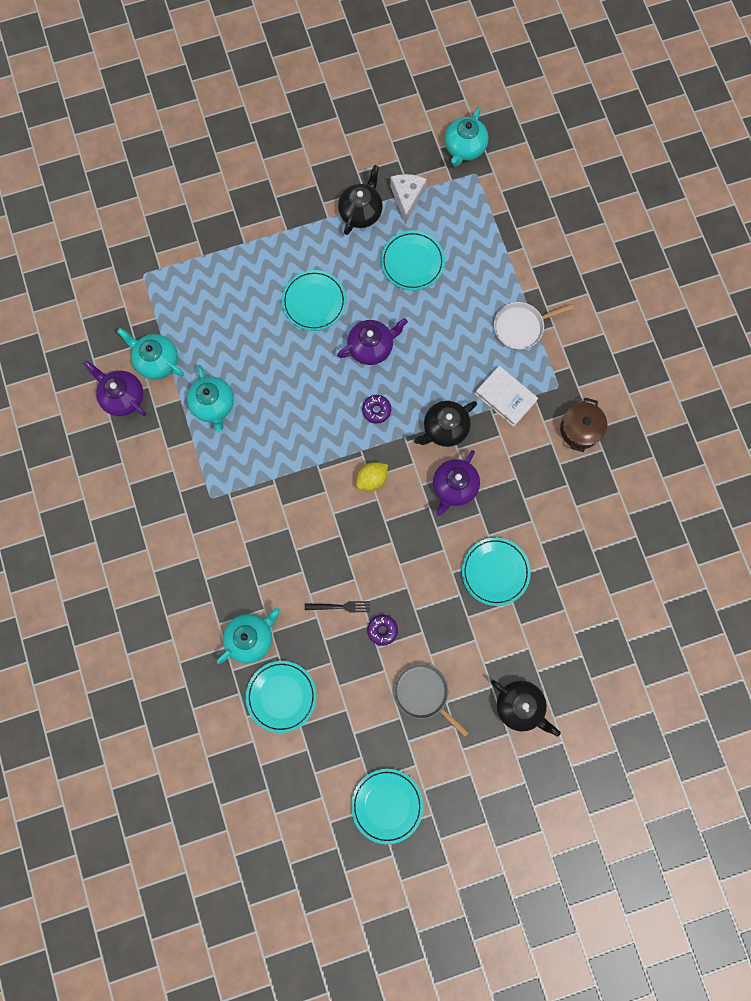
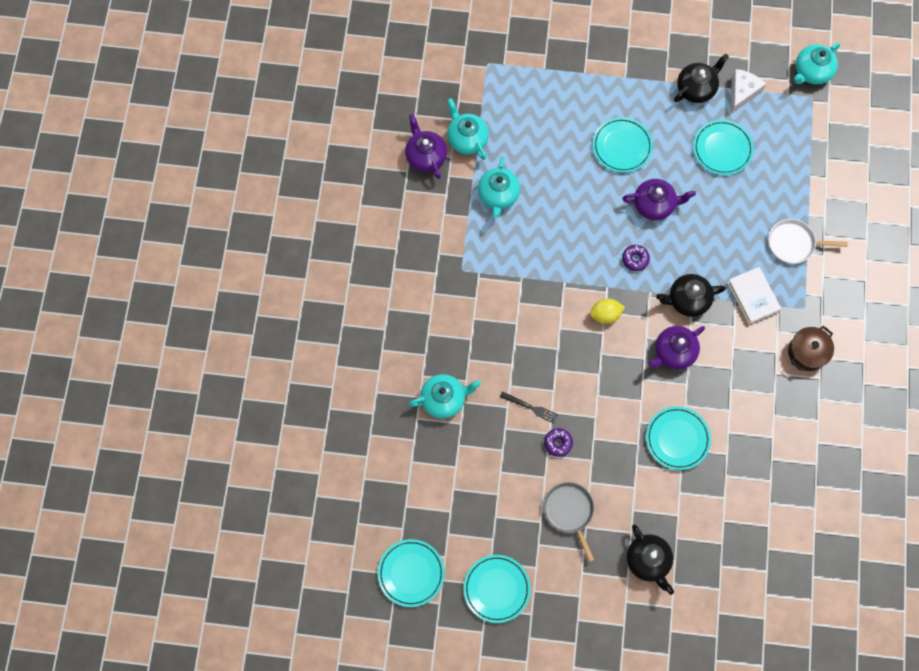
camera: 25 degrees right, 5 degrees down
(281, 696) = (448, 458): turquoise plate -> turquoise plate (411, 573)

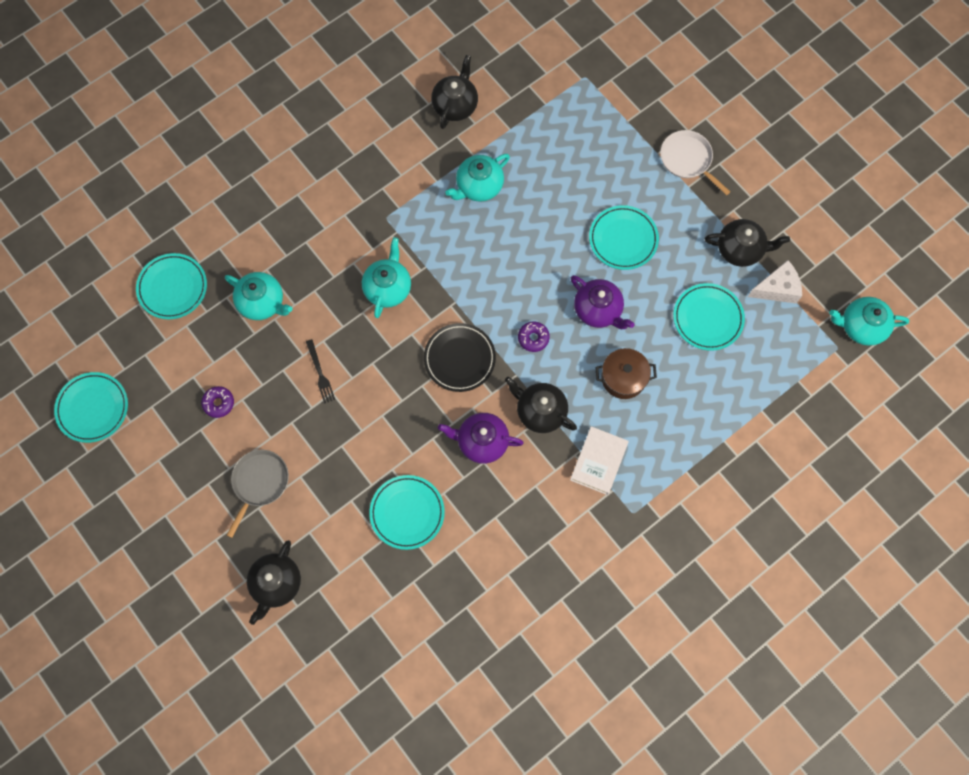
camera: 45 degrees right, 0 degrees up
(425, 156) = (455, 105): purple teapot -> black teapot
(467, 139) = (502, 121): turquoise teapot -> turquoise teapot (388, 288)
(496, 589) = (140, 485): turquoise plate -> turquoise plate (172, 288)
(558, 443) = (310, 421): purple donut -> purple donut (218, 403)
(605, 314) = (459, 358): yellow lemon -> black plate
(793, 243) = (683, 452): white pan -> white pan (687, 159)
(807, 352) = (594, 551): brown pot -> brown pot (623, 378)

